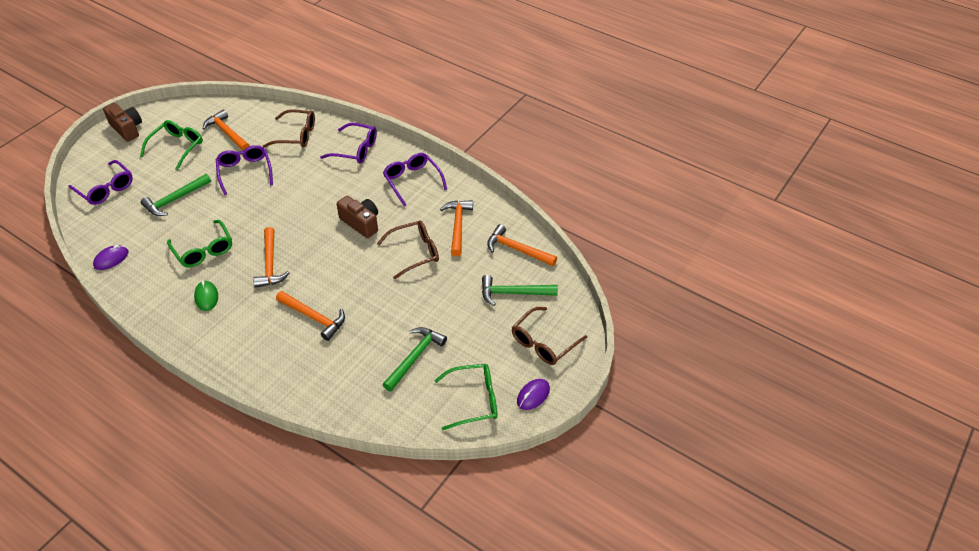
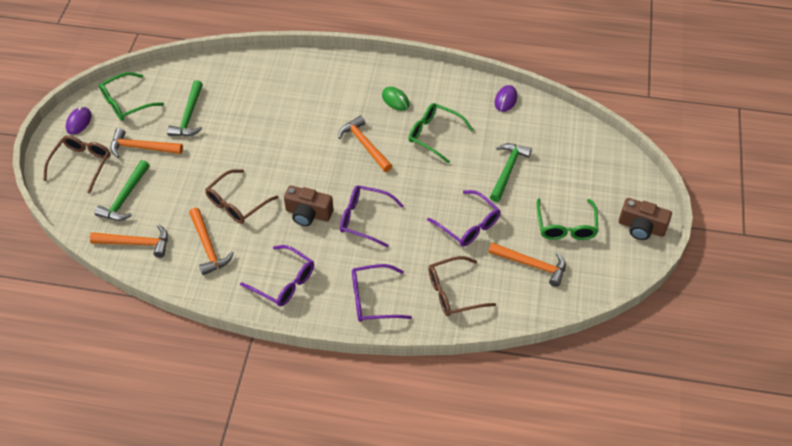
camera: 155 degrees right, 5 degrees up
(105, 189) = (584, 156): purple glasses -> purple glasses (364, 219)
(314, 318) = (292, 116): orange hammer -> orange hammer (141, 147)
(513, 293) = (125, 198): green hammer -> green hammer turned 135 degrees clockwise

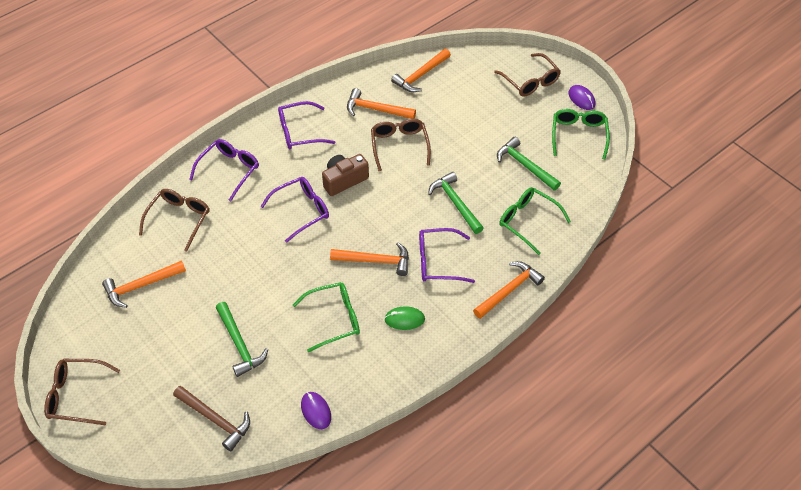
camera: 130 degrees right, 0 degrees up
(125, 198) = (471, 88): green hammer -> green hammer (455, 202)
(141, 147) = (516, 121): orange hammer -> orange hammer (509, 290)
(468, 225) = (221, 273): purple glasses -> purple glasses (438, 261)
(566, 226) = (143, 339): green glasses -> green glasses (528, 221)
(567, 142) = (216, 420): none -> brown hammer
(641, 227) = (77, 395): brown camera -> brown glasses

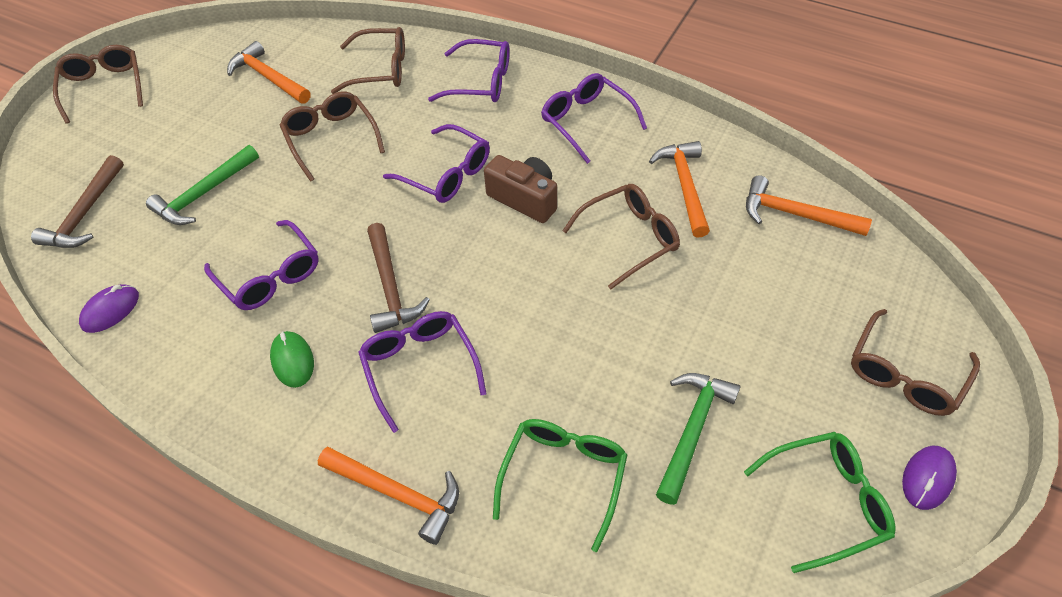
camera: 70 degrees right, 0 degrees up
(231, 262) = (331, 139): none -> brown glasses
(334, 319) = (270, 276): green glasses -> purple glasses
(376, 261) = (390, 287): orange hammer -> brown hammer
(455, 202) = (552, 351): green hammer -> none

